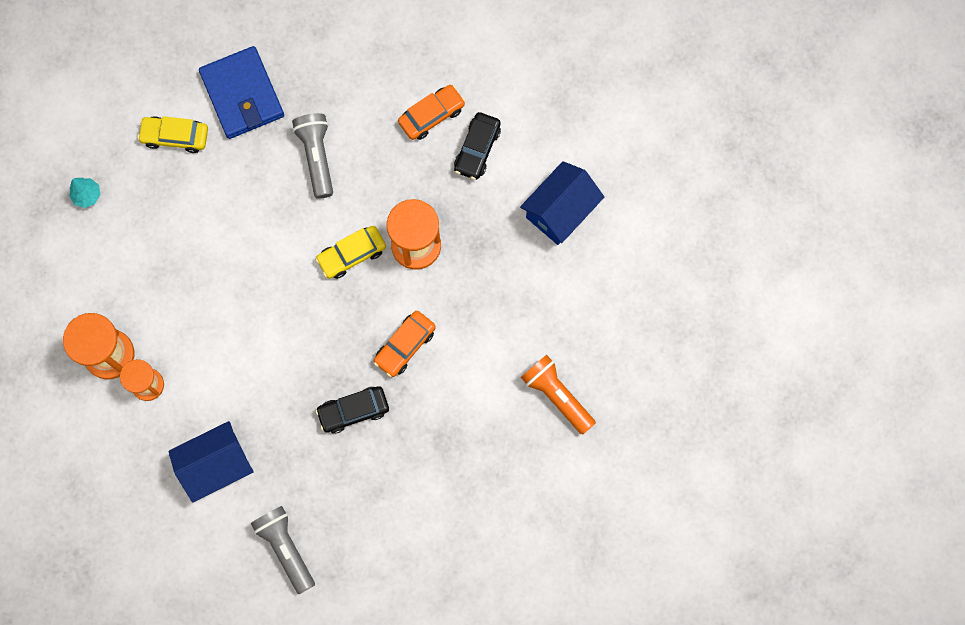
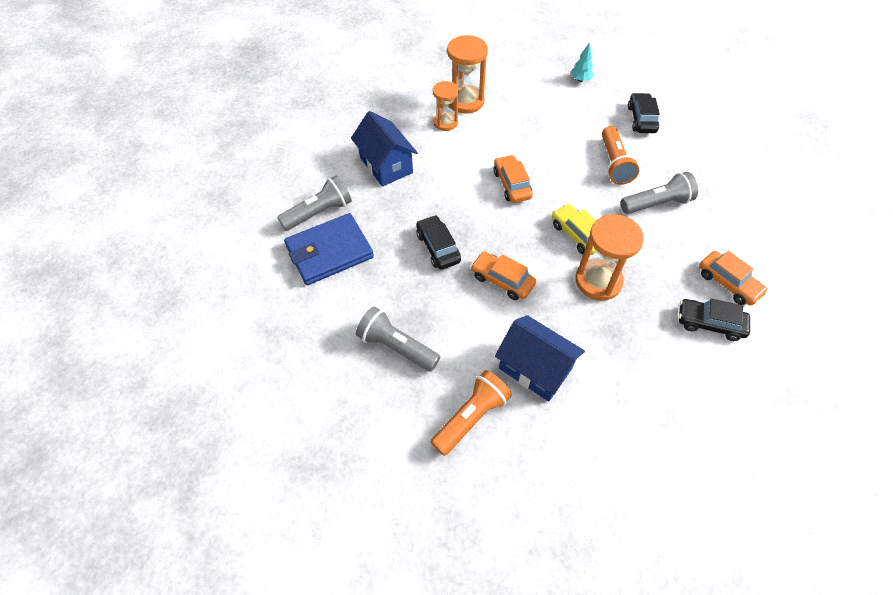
camera: 85 degrees right, 20 degrees down
(175, 137) = (641, 119): yellow car -> black car
(242, 95) = (691, 153): blue wallet -> blue wallet (329, 252)
(248, 189) = (614, 163): none -> orange flashlight
(268, 315) = (511, 184): none -> orange car
(476, 462) = (397, 347): none -> grey flashlight
(560, 211) = (671, 406): blue house -> blue house (535, 368)

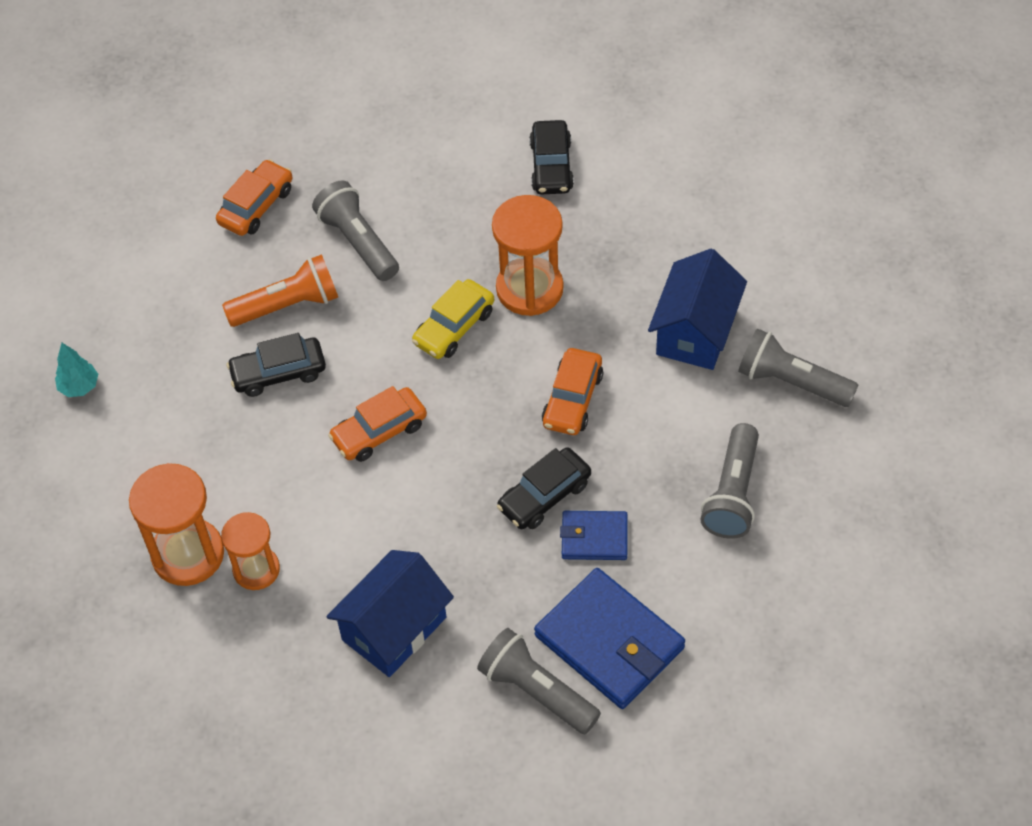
camera: 105 degrees left, 0 degrees up
(399, 263) = (594, 537): none -> blue wallet
(471, 417) = (791, 382): orange flashlight -> grey flashlight
(641, 119) = (167, 284): black car -> black car (278, 373)
(728, 283) = (478, 152): orange car -> orange car (256, 206)

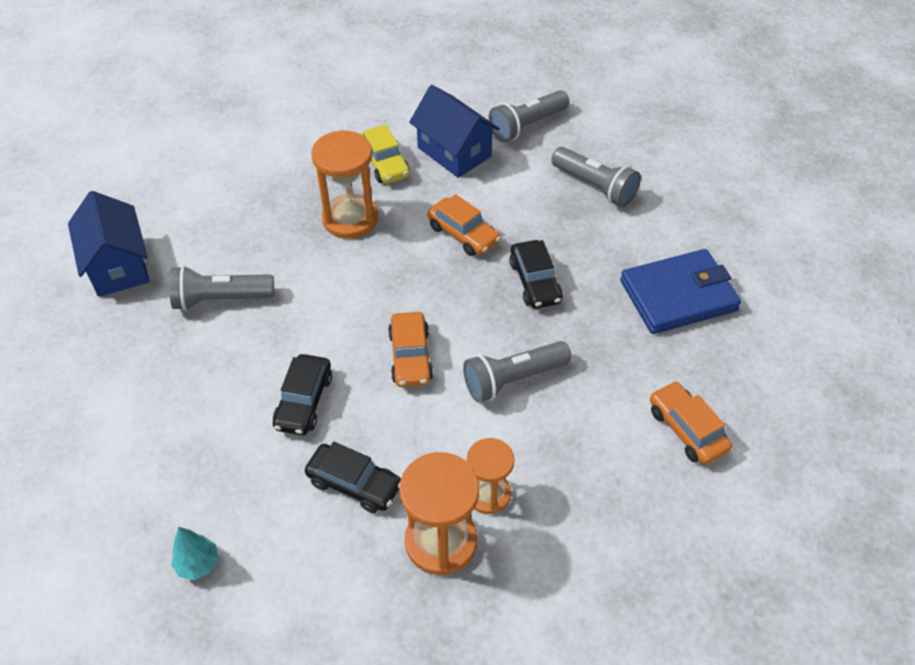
camera: 65 degrees left, 5 degrees down
(256, 206) = (122, 351): orange car -> orange car (686, 429)
(287, 305) = (242, 369): orange flashlight -> none
(394, 628) = (599, 419): blue house -> blue house (118, 266)
(454, 327) = (349, 273): yellow car -> yellow car (384, 163)
(536, 691) = (699, 352): grey flashlight -> grey flashlight (513, 379)
(551, 166) = (253, 165): black car -> black car (354, 483)
(594, 537) = (587, 269): blue wallet -> none

